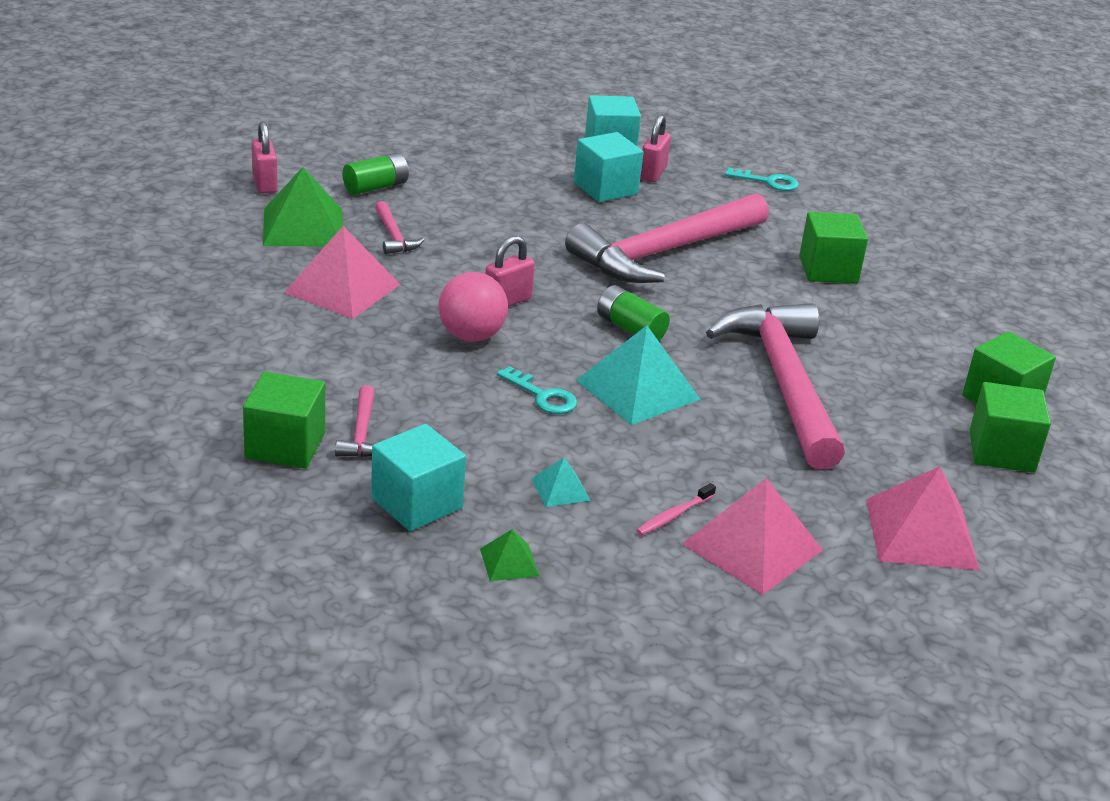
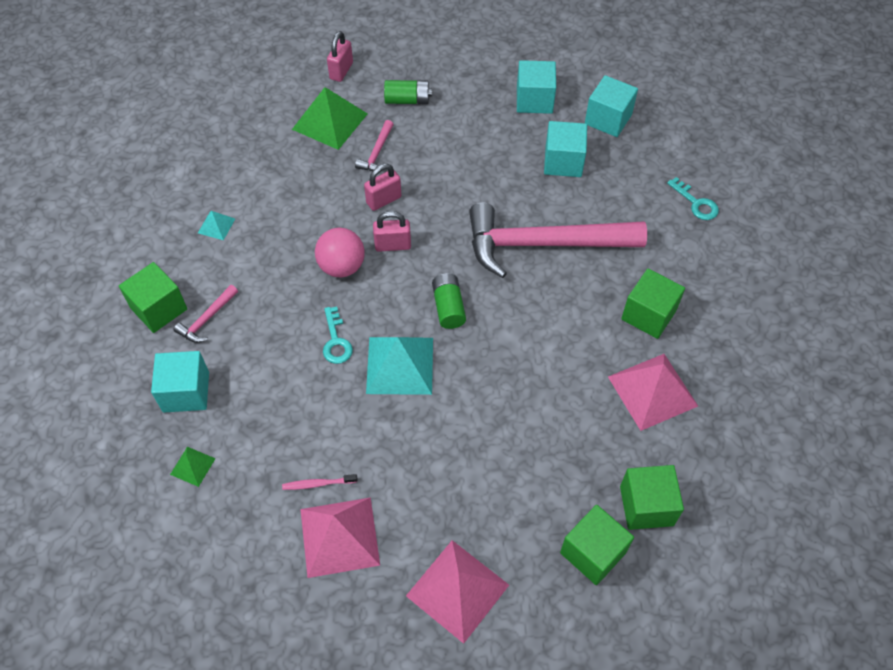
camera: 40 degrees right, 25 degrees up
(342, 288) = (304, 188): pink pyramid -> pink pyramid (652, 391)
(517, 152) = (534, 100): none -> turquoise cube
(560, 489) = (273, 425): turquoise pyramid -> turquoise pyramid (216, 226)
(652, 174) = (613, 160): pink padlock -> pink padlock (384, 200)
(783, 383) = (502, 408): pink hammer -> none

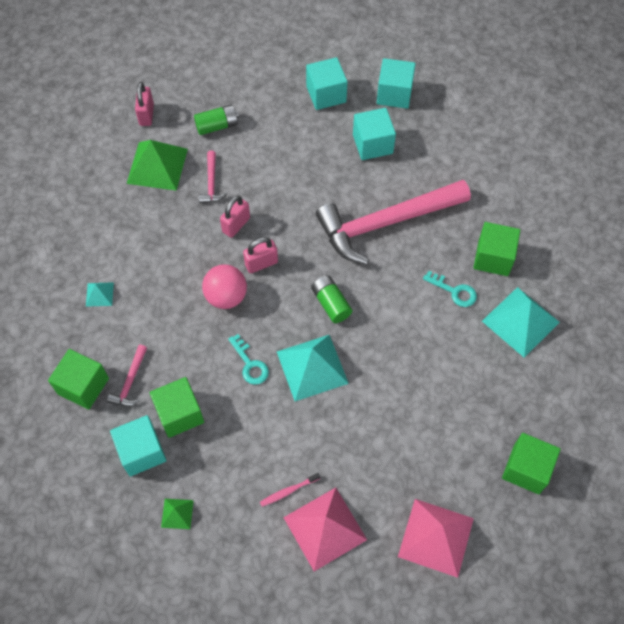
camera: 20 degrees left, 5 degrees up
(646, 506) = (551, 417): green cube -> green cube (179, 414)
(652, 391) = (520, 321): pink pyramid -> turquoise pyramid
(696, 203) = (493, 149): turquoise key -> turquoise key (454, 291)

